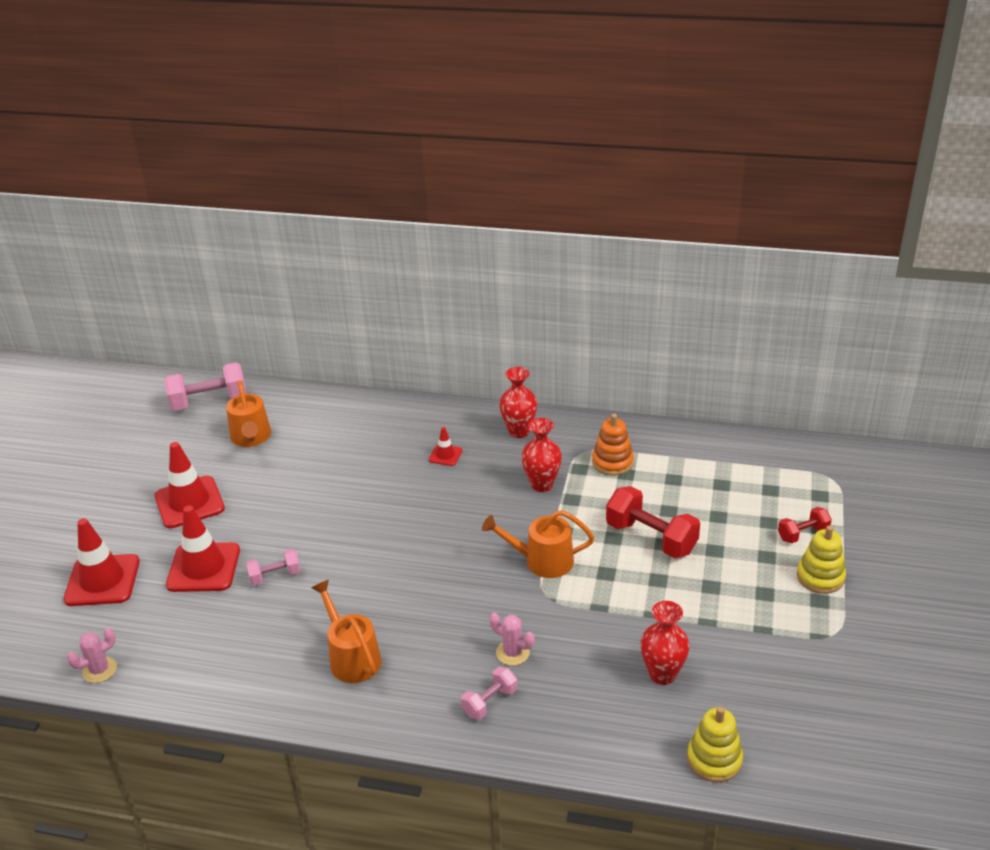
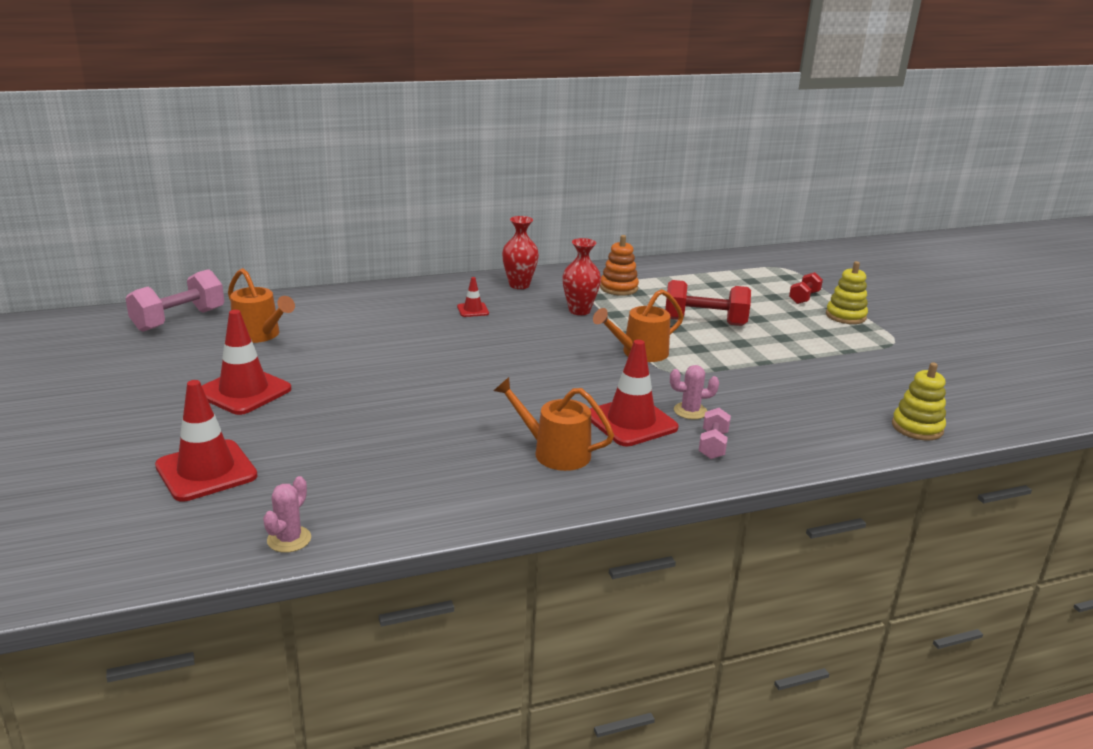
camera: 35 degrees left, 10 degrees down
(203, 568) = (319, 432): red traffic cone -> red traffic cone (631, 422)
(275, 576) = (406, 419): pink dumbbell -> none
(662, 674) = (817, 392): red vase -> none

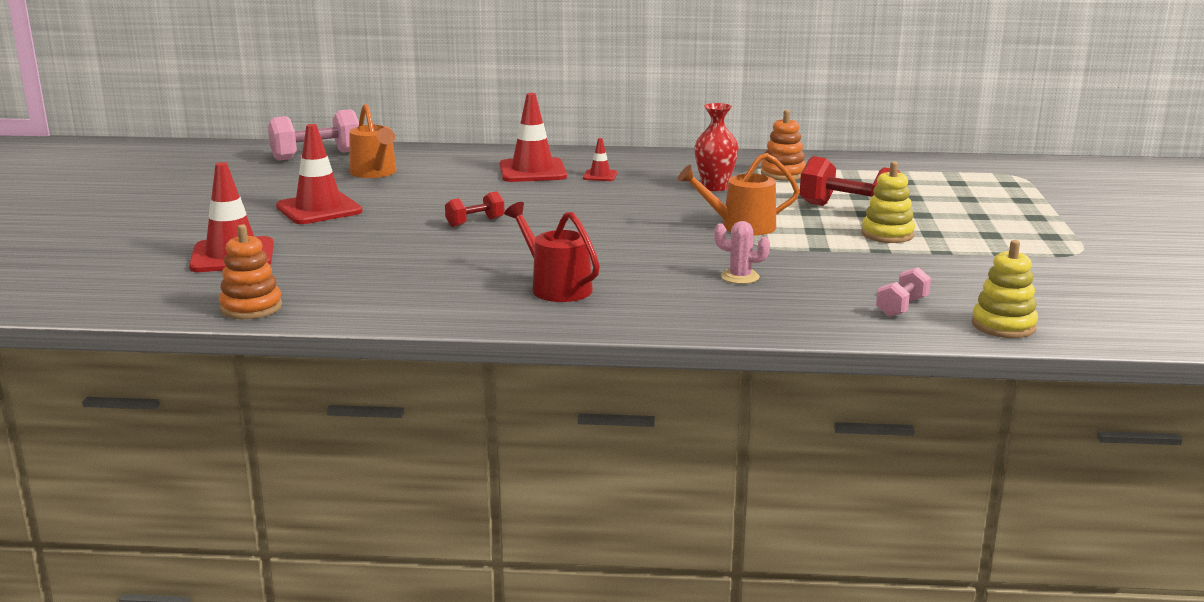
camera: 25 degrees right, 5 degrees down
(289, 539) = (251, 308): pink cactus -> orange stacking toy
(519, 285) = (673, 161): red vase -> none
(555, 452) = (556, 287): orange watering can -> red watering can
(631, 422) = (663, 276): red traffic cone -> red traffic cone (532, 171)
(713, 445) = (731, 305): pink dumbbell -> pink dumbbell (902, 307)
(804, 297) = (1007, 203): red dumbbell -> red dumbbell (475, 222)
(845, 316) = (1041, 224): yellow stacking toy -> yellow stacking toy (887, 234)

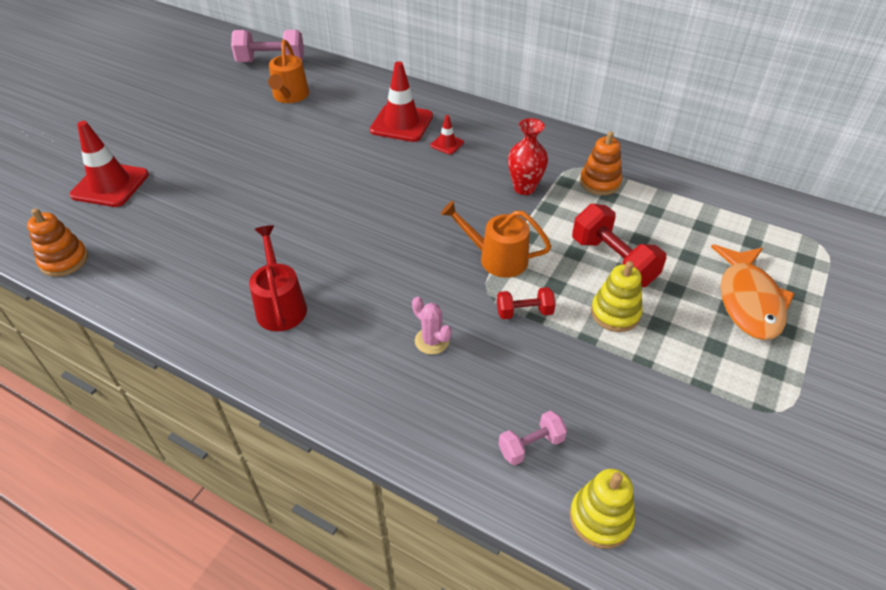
camera: 25 degrees right, 25 degrees up
(319, 209) = (213, 137): red traffic cone -> none
(475, 222) = (301, 188): red dumbbell -> red dumbbell (524, 312)
(989, 209) = (748, 300): none -> orange fish

